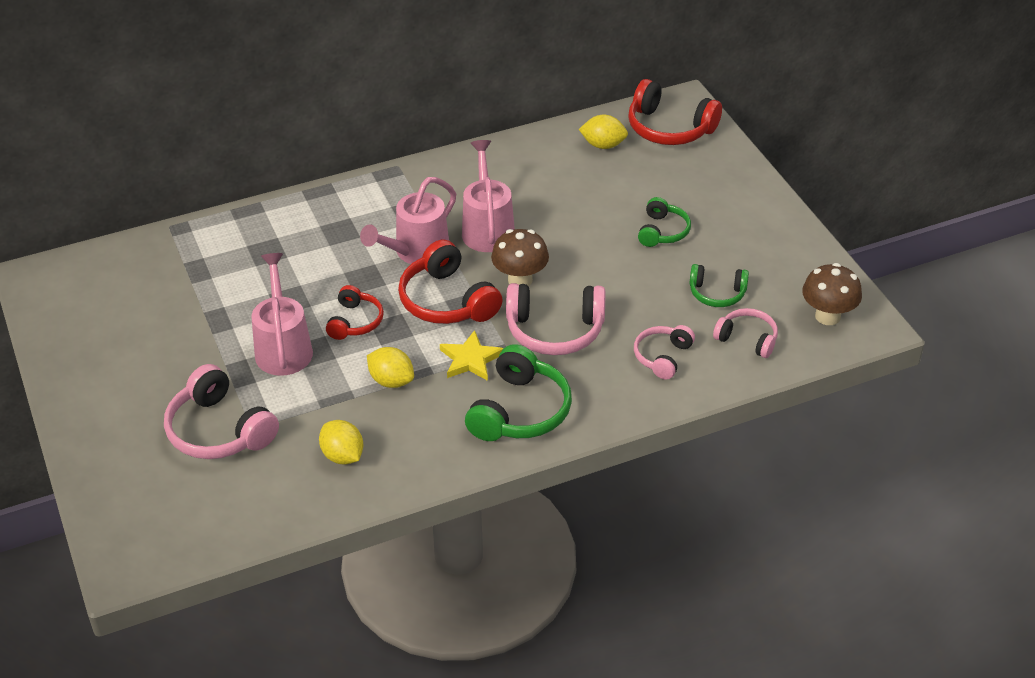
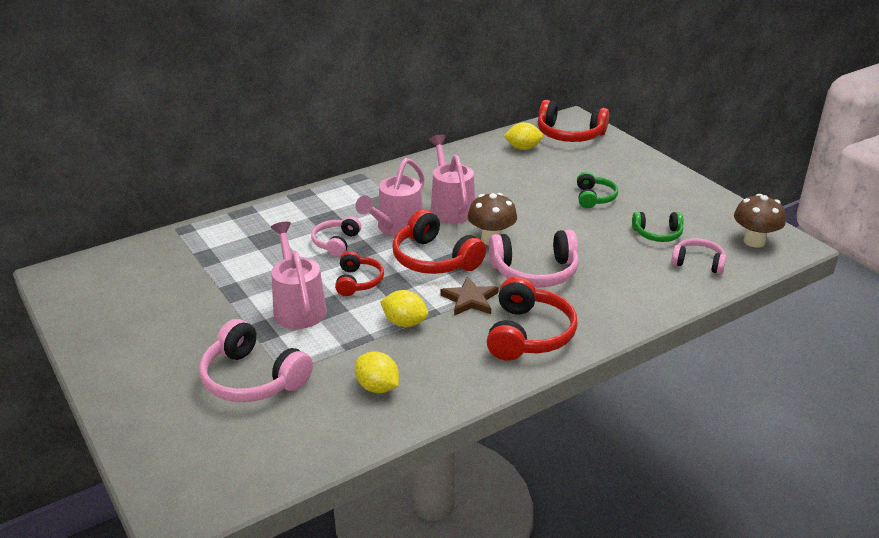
camera: 10 degrees left, 10 degrees down
(470, 359) = (470, 299): yellow star -> brown star
(520, 411) = (528, 334): green headphones -> red headphones
(662, 357) = (634, 282): pink headphones -> pink headphones (336, 243)

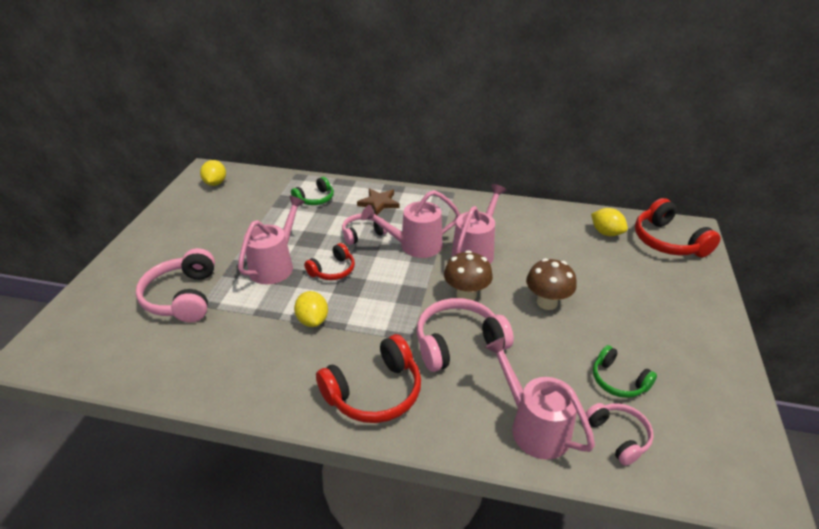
camera: 45 degrees right, 5 degrees up
(377, 387) = (227, 355): yellow lemon -> yellow lemon (215, 183)
(434, 259) = (403, 285): red headphones -> none
(470, 299) = (378, 333): brown star -> brown star (379, 203)
(535, 272) = (458, 343): pink headphones -> pink headphones turned 120 degrees clockwise
(594, 197) = (607, 310): green headphones -> green headphones (315, 199)
(649, 287) = (533, 426): none -> pink watering can
(754, 241) = (717, 457): brown mushroom -> brown mushroom (547, 302)

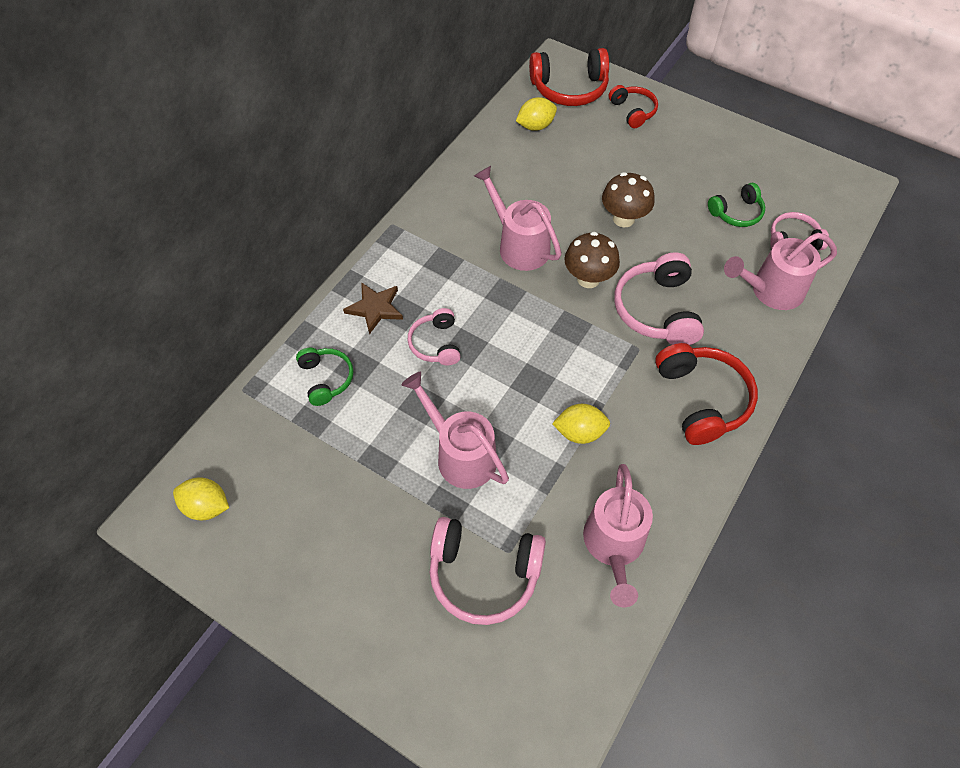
camera: 70 degrees left, 20 degrees up
(333, 270) = (496, 393): red headphones -> red headphones (633, 111)
(414, 246) = (484, 298): pink watering can -> pink watering can (614, 546)

